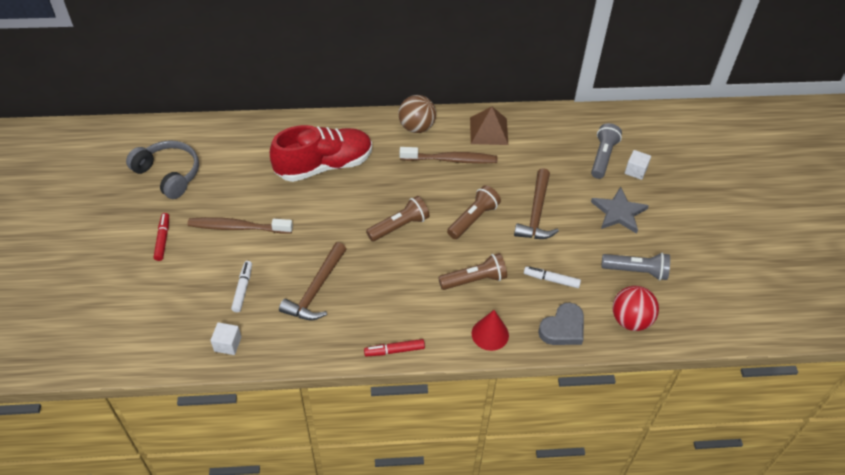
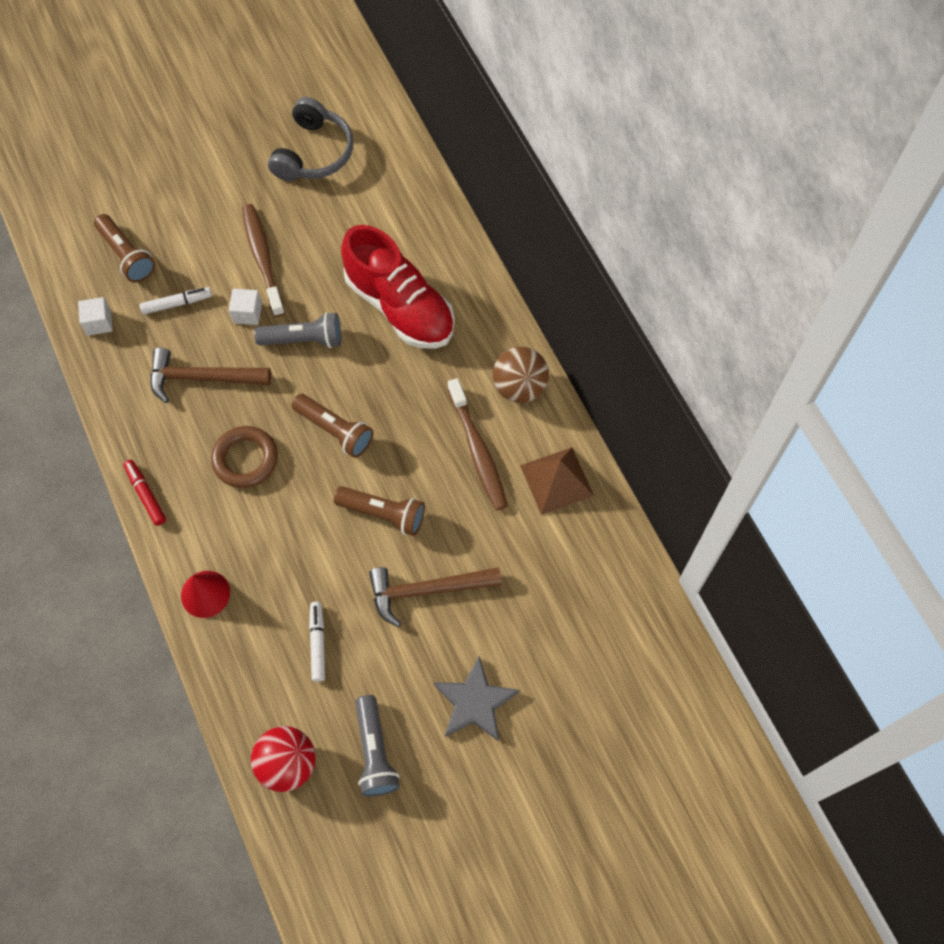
camera: 70 degrees right, 15 degrees up
(163, 239) = (216, 194): red marker -> none
(396, 282) = (245, 459): none -> brown ring
(474, 279) = (283, 548): brown flashlight -> brown flashlight (127, 255)
(563, 328) = (244, 679): grey heart -> none
(602, 157) = (576, 651): grey flashlight -> grey flashlight (304, 339)
(635, 171) = (569, 706): white cube -> white cube (247, 313)

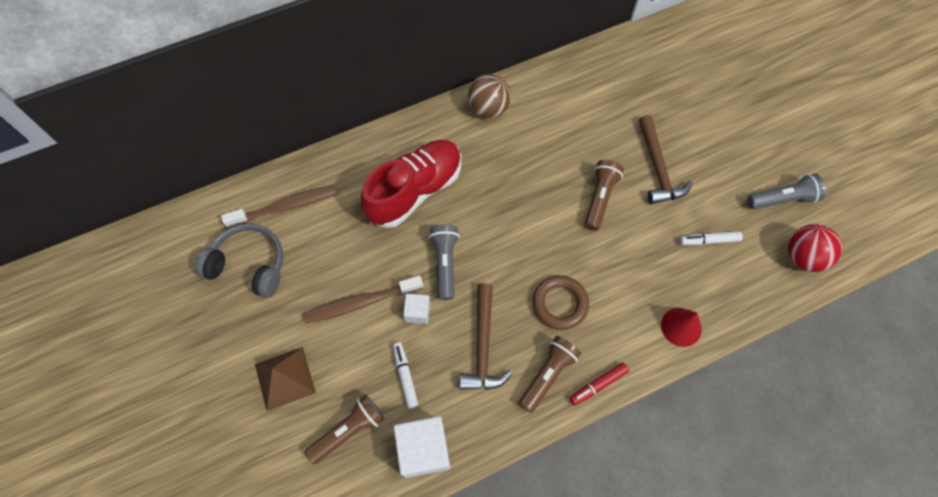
camera: 90 degrees left, 0 degrees up
(99, 323) = (424, 449): white cube -> white cube, size x1.84
(335, 430) = (530, 235): brown flashlight -> brown flashlight (547, 375)
(475, 702) = (735, 138): grey star -> none
(477, 450) = (543, 136): brown toothbrush -> brown toothbrush (286, 206)
(556, 480) = (564, 87): brown pyramid -> brown pyramid (285, 378)

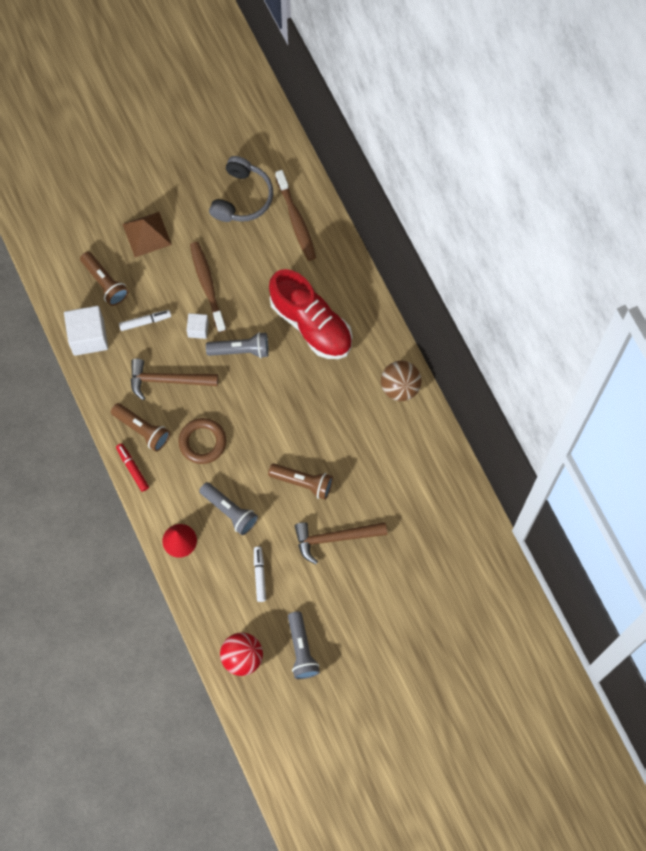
camera: 90 degrees right, 5 degrees up
(639, 272) = (230, 511): none -> grey flashlight

